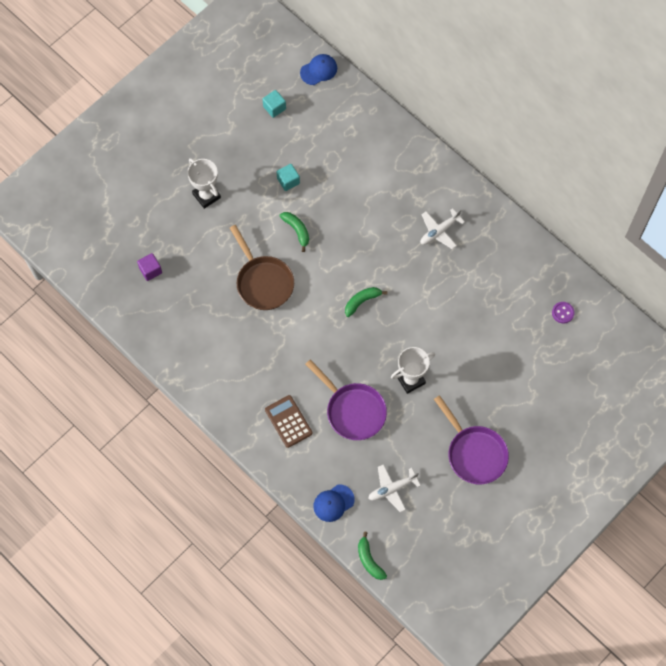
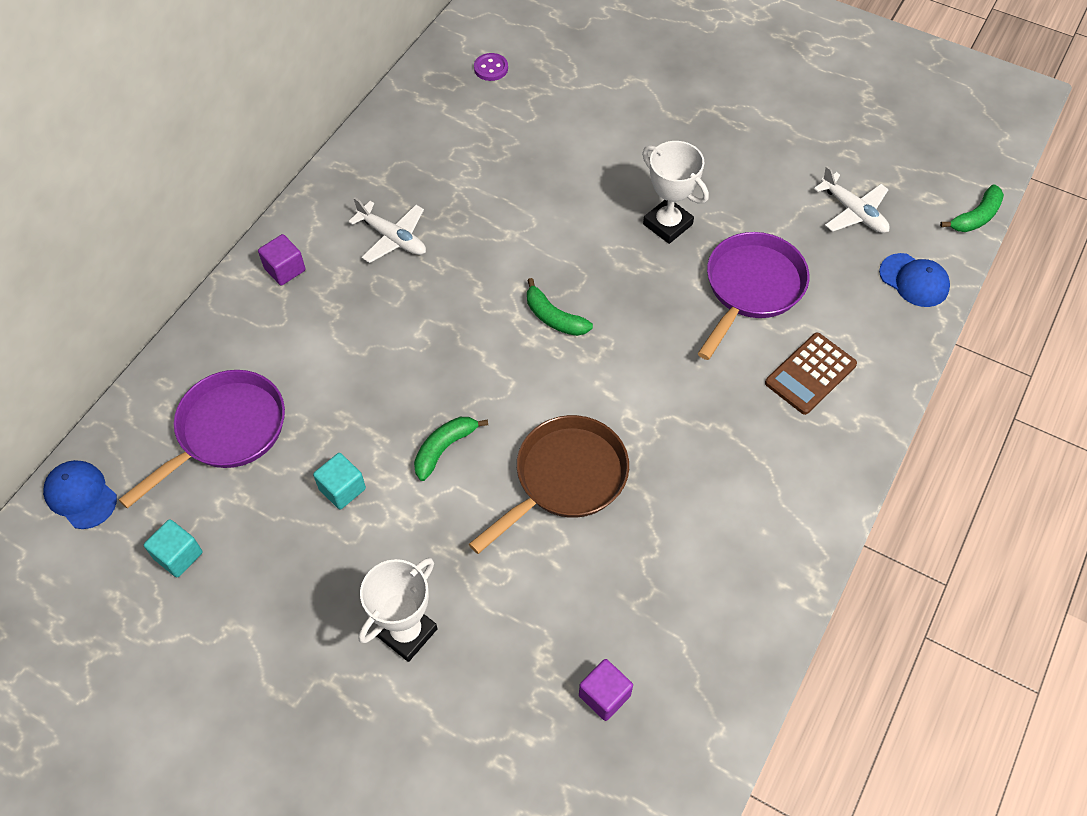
camera: 105 degrees left, 10 degrees down
(431, 174) = (285, 269): none -> purple cube
(474, 453) = (751, 128): purple pan -> purple pan (226, 432)

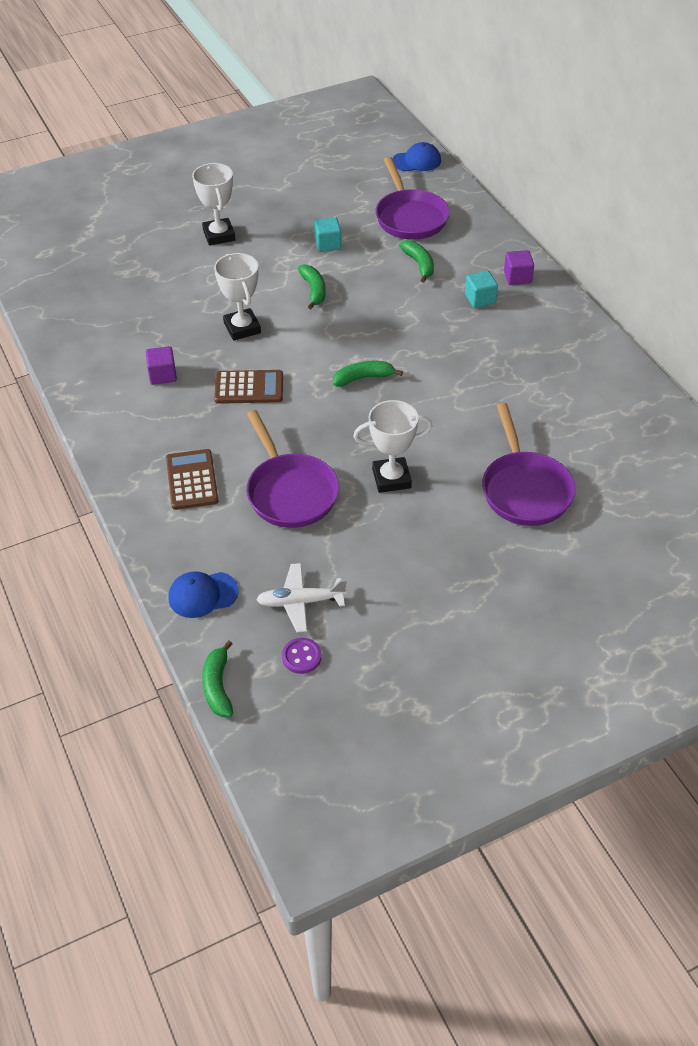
camera: 125 degrees right, 10 degrees down
(178, 555) = (346, 180): turquoise cube -> turquoise cube (480, 299)
(321, 370) = (419, 264): none -> green banana
(393, 238) = (504, 333): white plane -> none
(491, 68) = (652, 459): purple button -> purple button (301, 657)
(565, 479) = (242, 328): brown pan -> white trophy
(598, 131) = (525, 489): none -> purple pan
(604, 695) = (107, 285): purple cube -> purple cube (162, 375)
(651, 408) = (249, 387): none -> brown calculator

